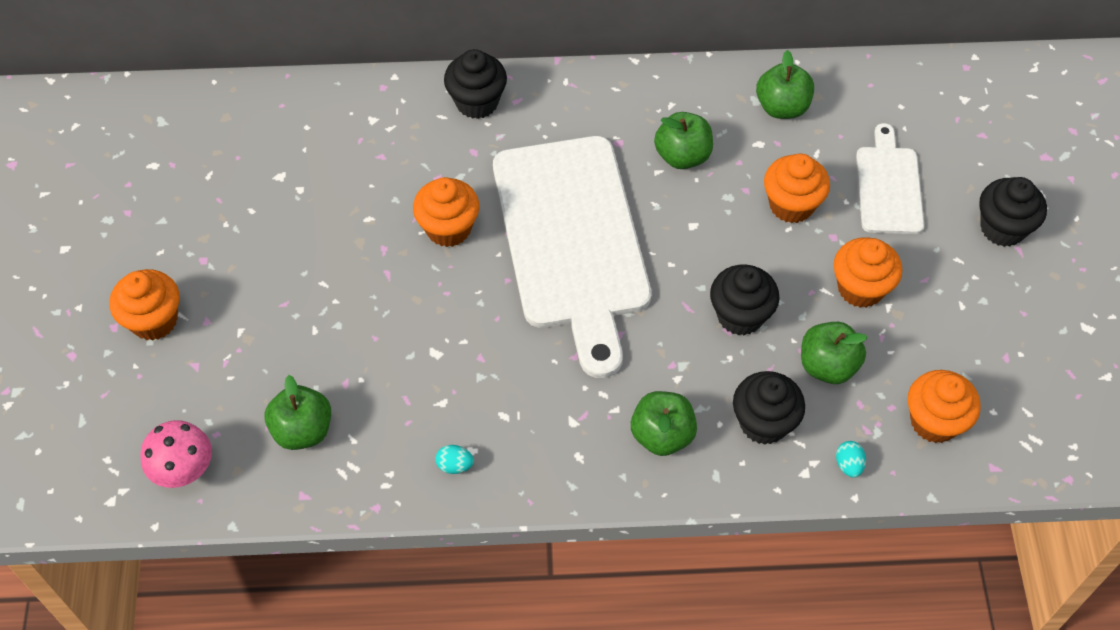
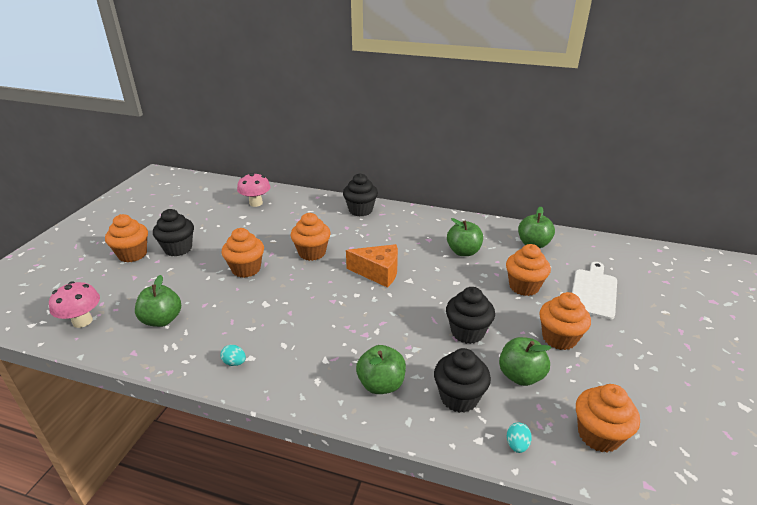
camera: 20 degrees right, 25 degrees down
(282, 135) = (256, 203): none -> pink mushroom
(364, 295) = (246, 269): none -> orange cupcake
(572, 240) = (378, 273): white cutting board -> orange cheese
(1002, 228) = (675, 330): black cupcake -> black cupcake (178, 249)

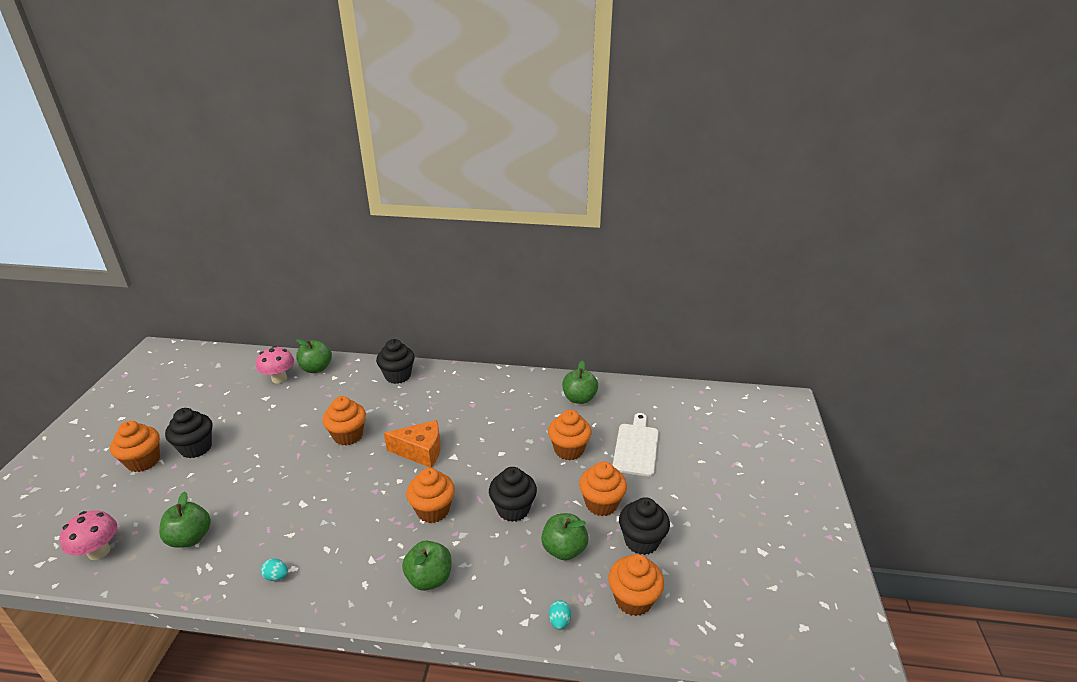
camera: 10 degrees left, 0 degrees up
(246, 269) = (277, 464): orange cupcake -> orange cupcake (433, 510)
(459, 397) = (505, 581): black cupcake -> black cupcake (641, 541)
(463, 252) = (508, 416): green apple -> green apple (316, 368)

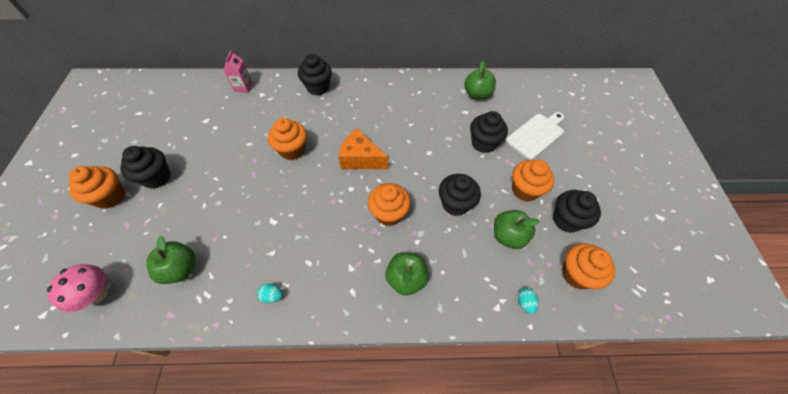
camera: 10 degrees left, 25 degrees up
(279, 378) = (212, 100): pink mushroom -> none
(316, 368) = (243, 87): green apple -> pink carton
(420, 451) = (360, 158): orange cheese -> orange cheese turned 150 degrees counterclockwise
(569, 450) = (483, 143): orange cupcake -> black cupcake
(636, 447) = (536, 135): white cutting board -> white cutting board turned 45 degrees clockwise

